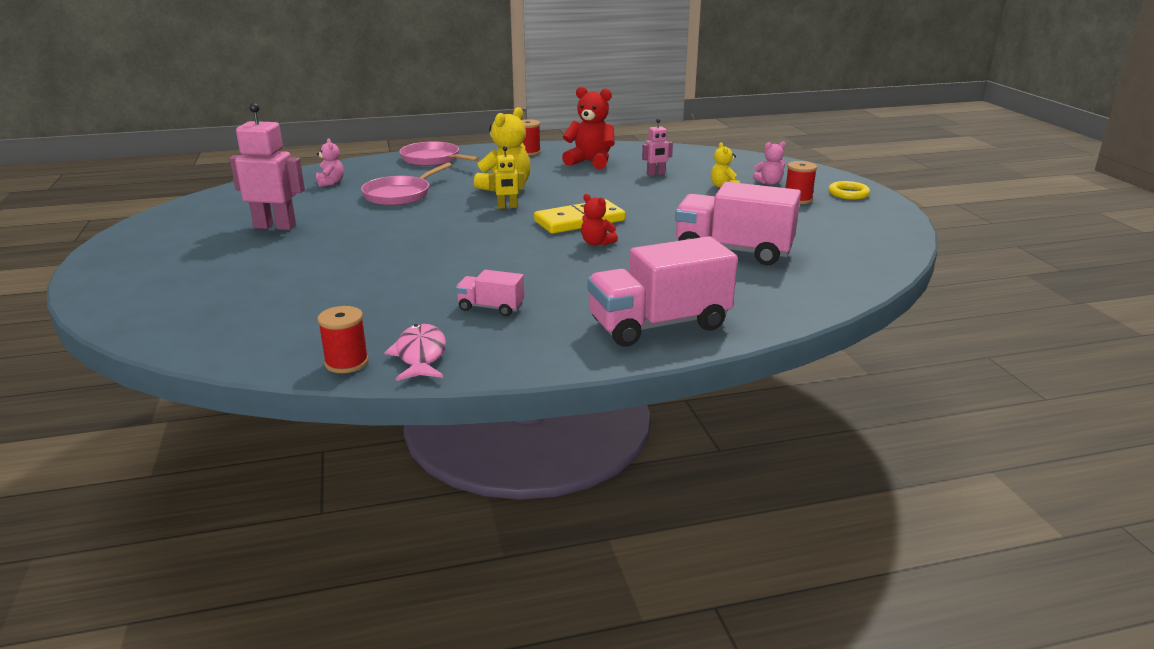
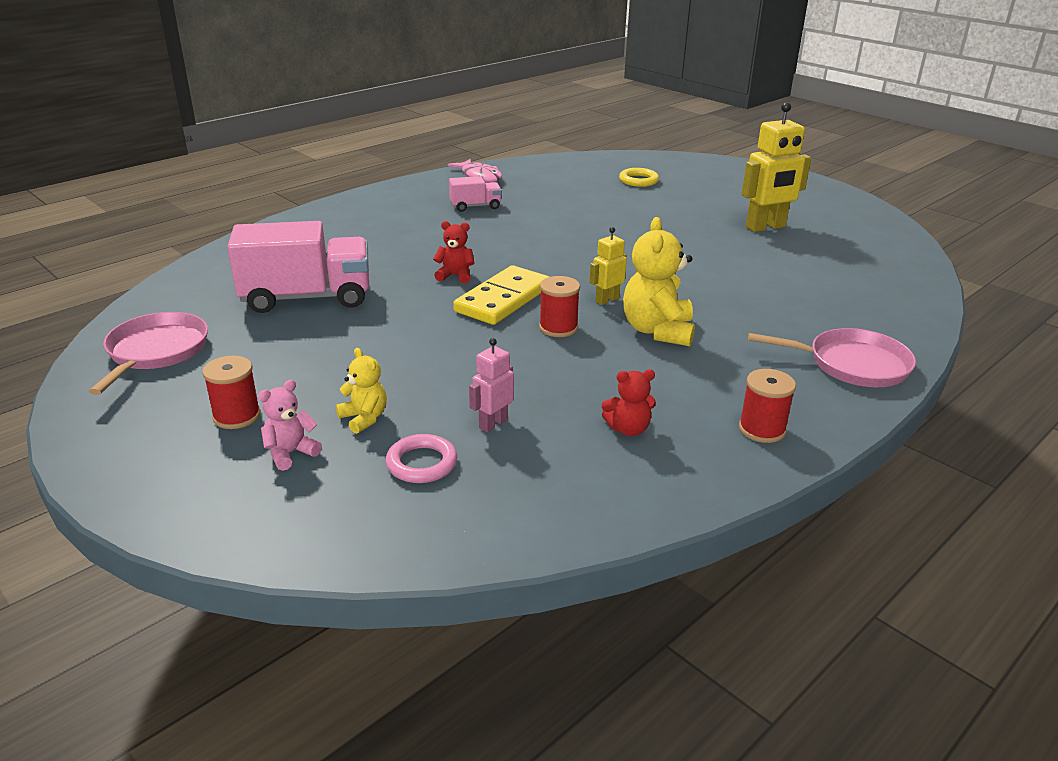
camera: 150 degrees right, 5 degrees up
(275, 226) = (766, 227): pink robot -> yellow robot
(330, 182) = (858, 287): pink teddy bear -> none
(346, 362) = (515, 167): red spool -> red spool (558, 328)
(400, 195) = (749, 289): pink pan -> pink pan (156, 352)
(590, 162) = (628, 429): red teddy bear -> red teddy bear, size x0.55
(659, 325) = (341, 219): pink truck -> none
(704, 170) = (421, 463): none -> pink ring
(848, 194) = (147, 457): yellow ring -> yellow ring (638, 180)

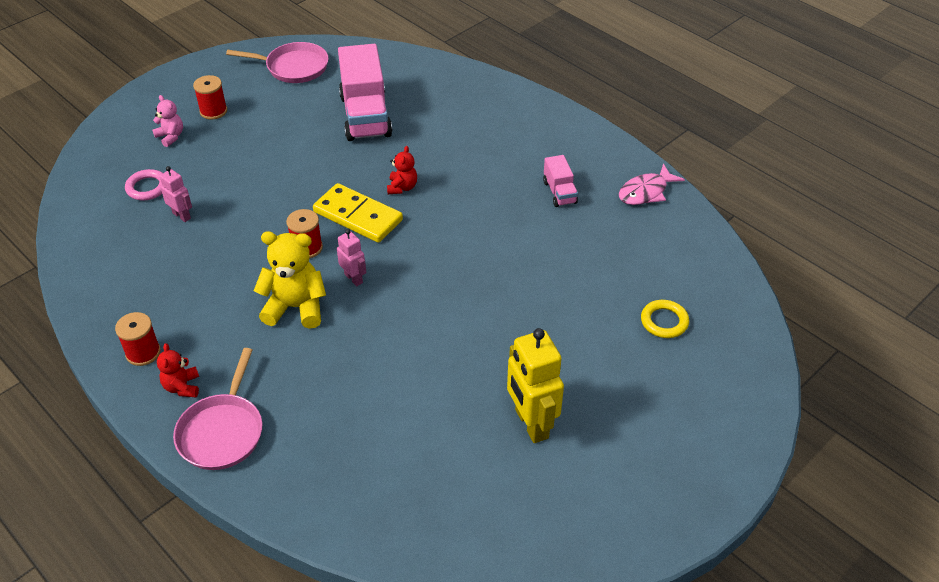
camera: 90 degrees right, 15 degrees up
(364, 418) = (200, 160): yellow teddy bear -> none
(606, 300) = (354, 278): yellow robot -> pink robot
(628, 429) = (160, 280): red teddy bear -> red teddy bear (182, 387)

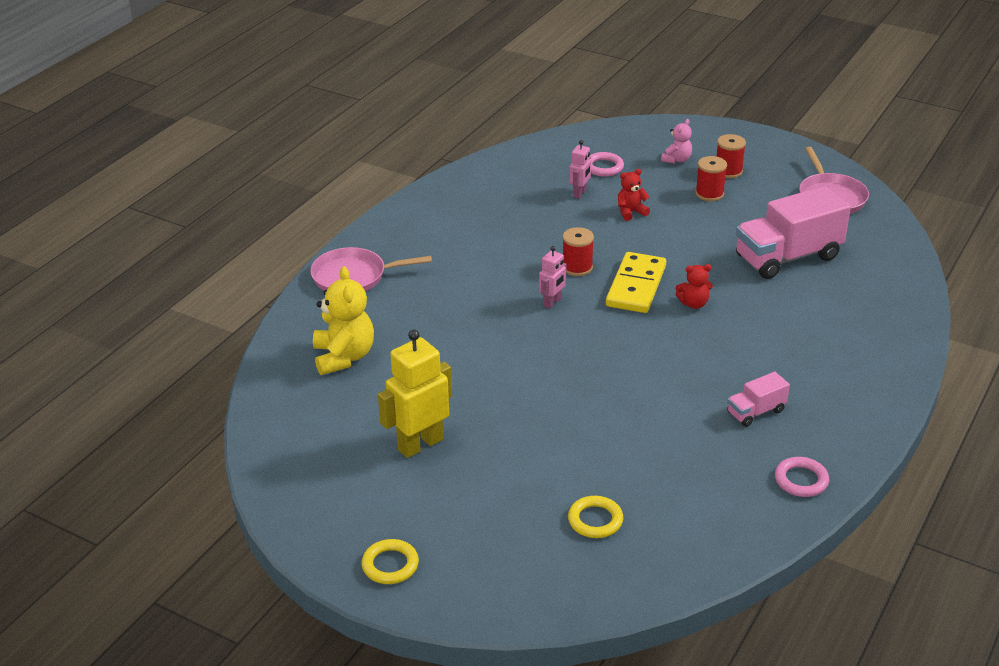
camera: 75 degrees right, 10 degrees down
(143, 352) = (418, 218): red spool -> red spool (709, 194)
(182, 387) = (391, 246): red teddy bear -> red teddy bear (631, 212)
(295, 307) = (501, 279): yellow teddy bear -> yellow teddy bear (344, 357)
(646, 192) = (801, 480): pink fish -> pink ring
(692, 478) = (390, 565): none -> yellow ring

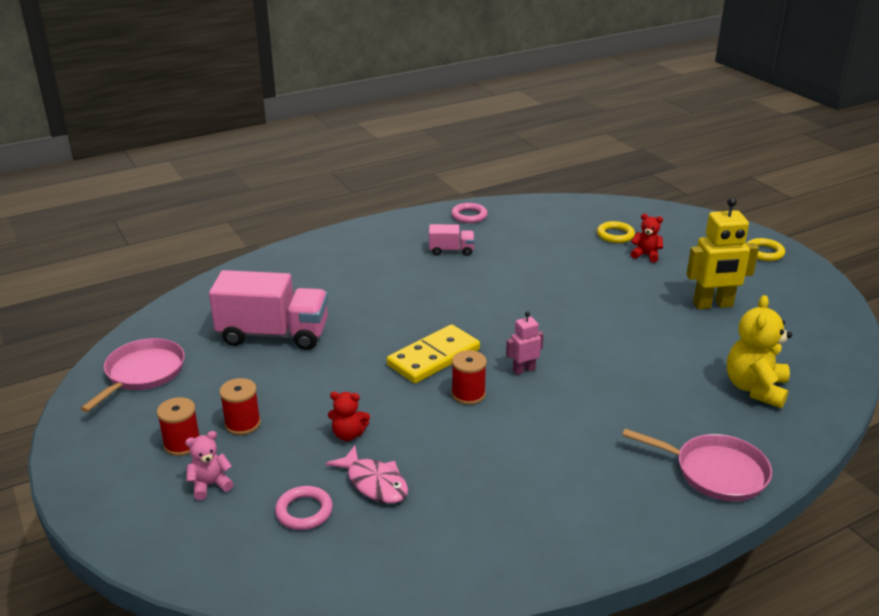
camera: 150 degrees left, 5 degrees down
(580, 193) = (374, 483): pink robot -> pink fish
(694, 304) = (403, 327): red teddy bear -> red teddy bear (646, 255)

